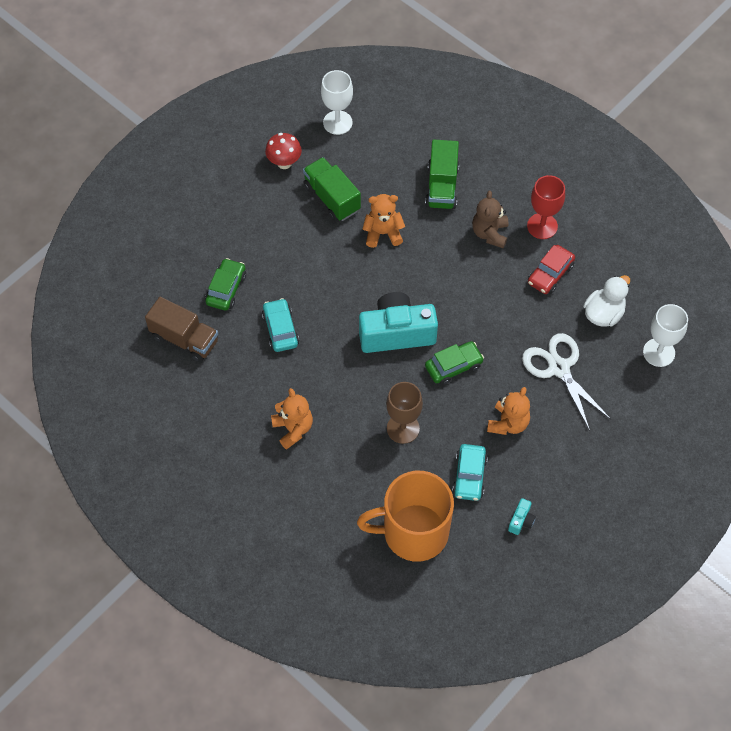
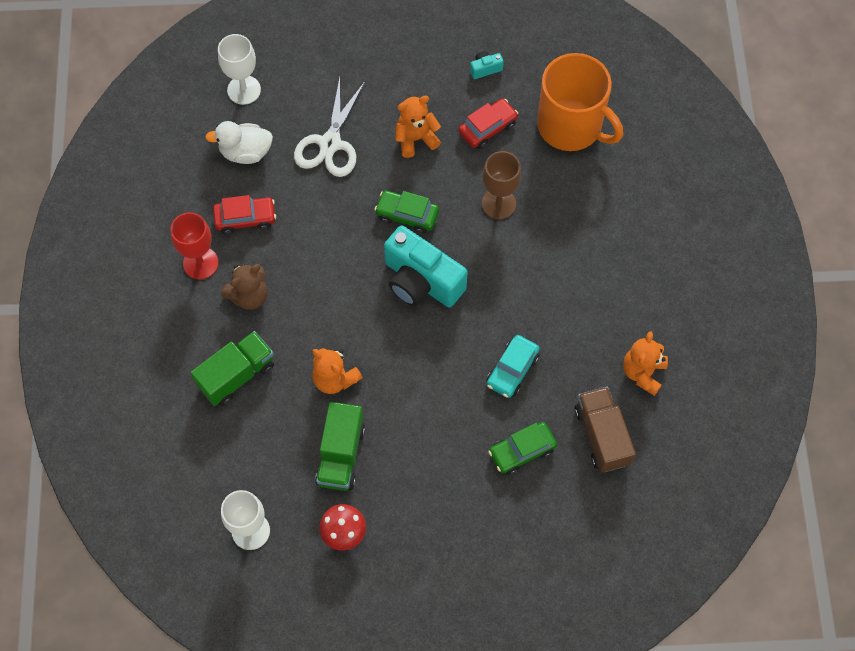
camera: 135 degrees left, 5 degrees up
(293, 429) = (584, 278): orange teddy bear -> orange teddy bear (643, 373)
(469, 476) = (488, 128): turquoise car -> red car

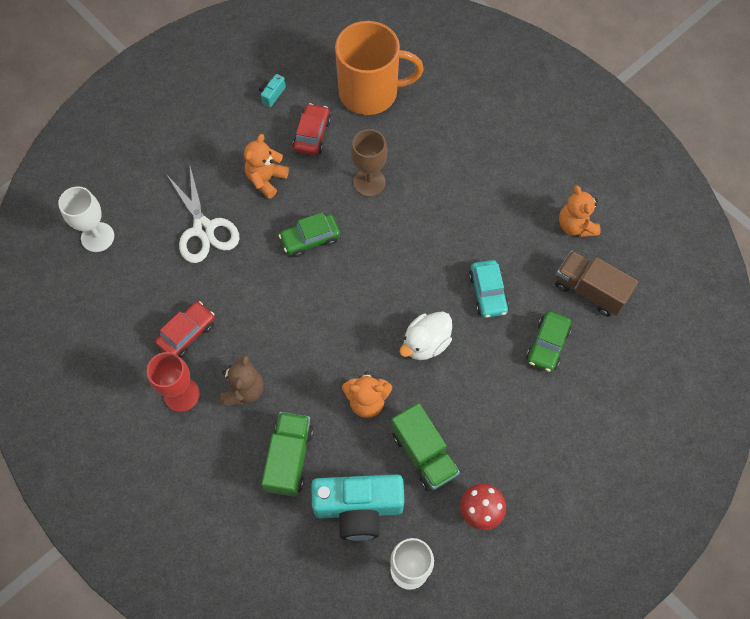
camera: 40 degrees left, 0 degrees up
(245, 152) = (142, 283): white duck -> white duck (425, 343)
(421, 281) = (364, 279): turquoise camera -> turquoise camera (358, 508)

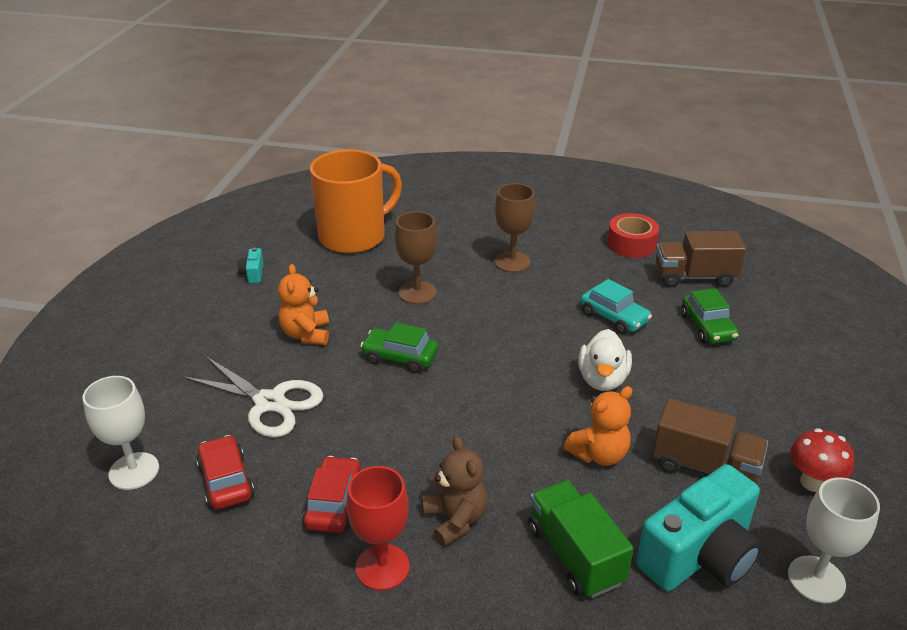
camera: 35 degrees left, 30 degrees down
(310, 239) = (400, 357): green car -> green car turned 75 degrees clockwise
(312, 135) = (324, 284): red car -> red car (226, 481)
(423, 454) = (704, 466): green truck -> brown truck
(464, 190) = (512, 262): none -> brown goblet
(575, 225) = (631, 244): orange teddy bear -> red tape

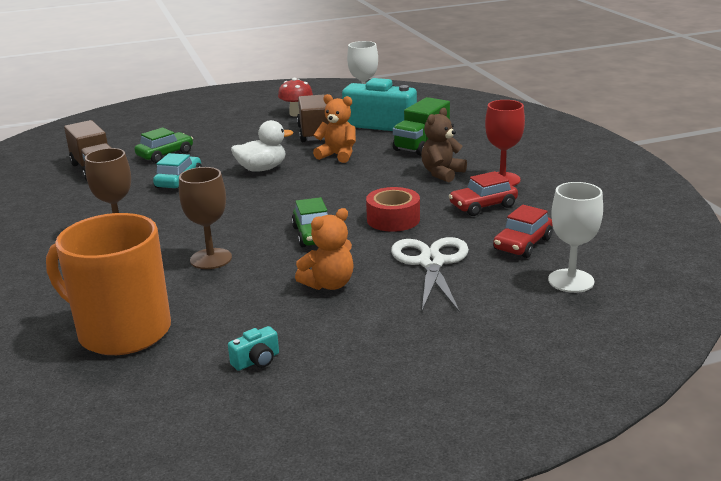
camera: 120 degrees left, 10 degrees down
(631, 244) = (51, 198): red tape -> red tape (393, 219)

